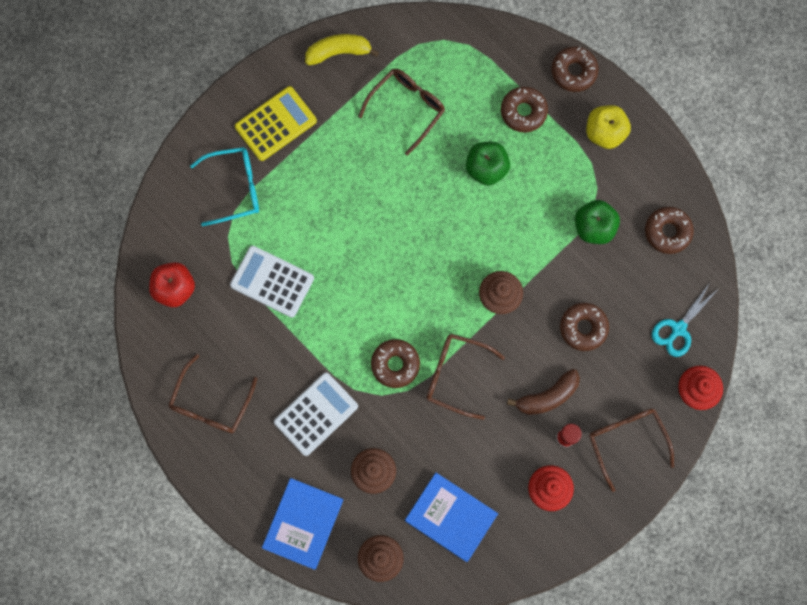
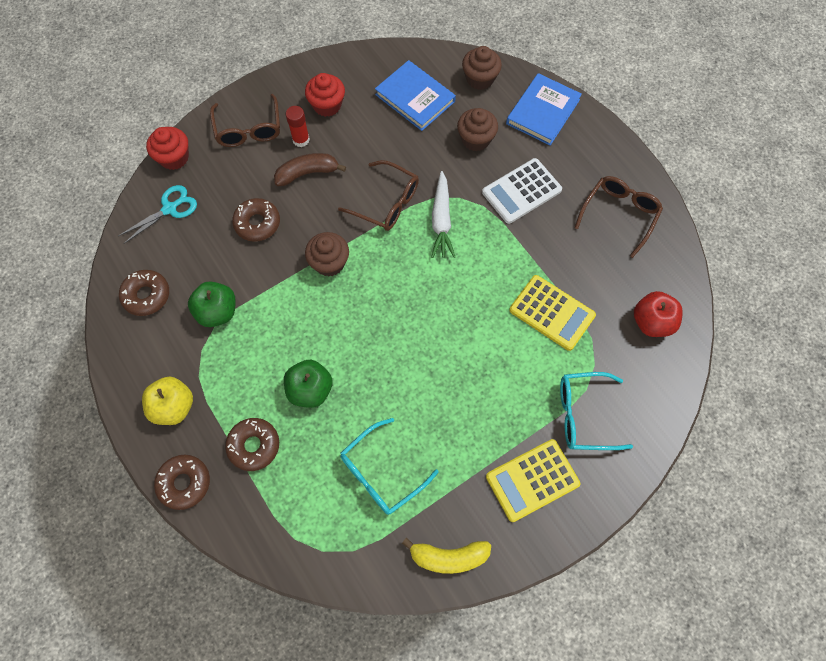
camera: 170 degrees left, 10 degrees down
(272, 282) = (552, 313): white calculator -> yellow calculator
(395, 364) = (441, 220): brown donut -> white carrot
(407, 108) = (381, 473): brown glasses -> turquoise glasses

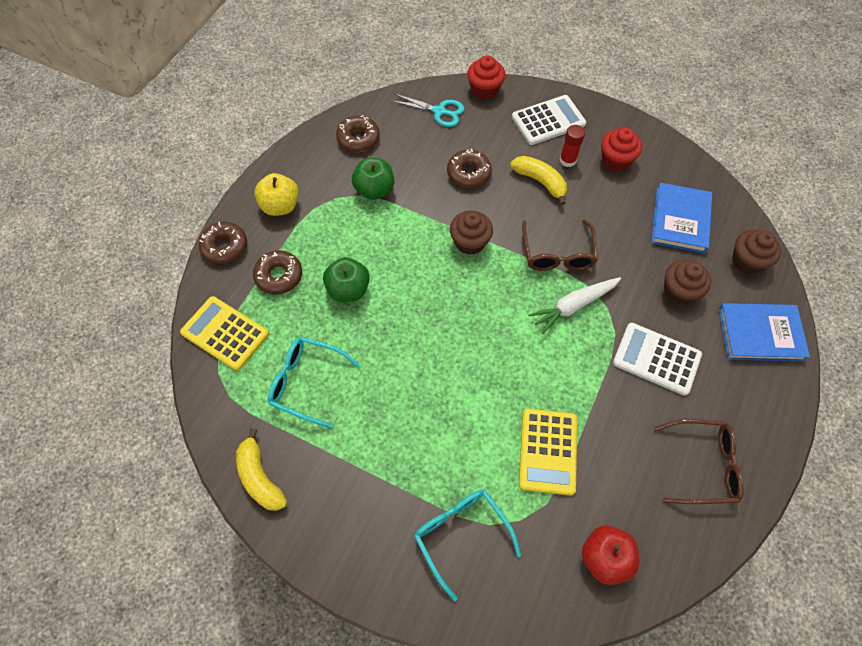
camera: 60 degrees right, 5 degrees down
(248, 129) = (548, 120): brown glasses -> white calculator
(307, 173) = (540, 181): brown banana -> yellow banana
(532, 480) = (368, 517): yellow calculator -> yellow calculator (225, 333)

